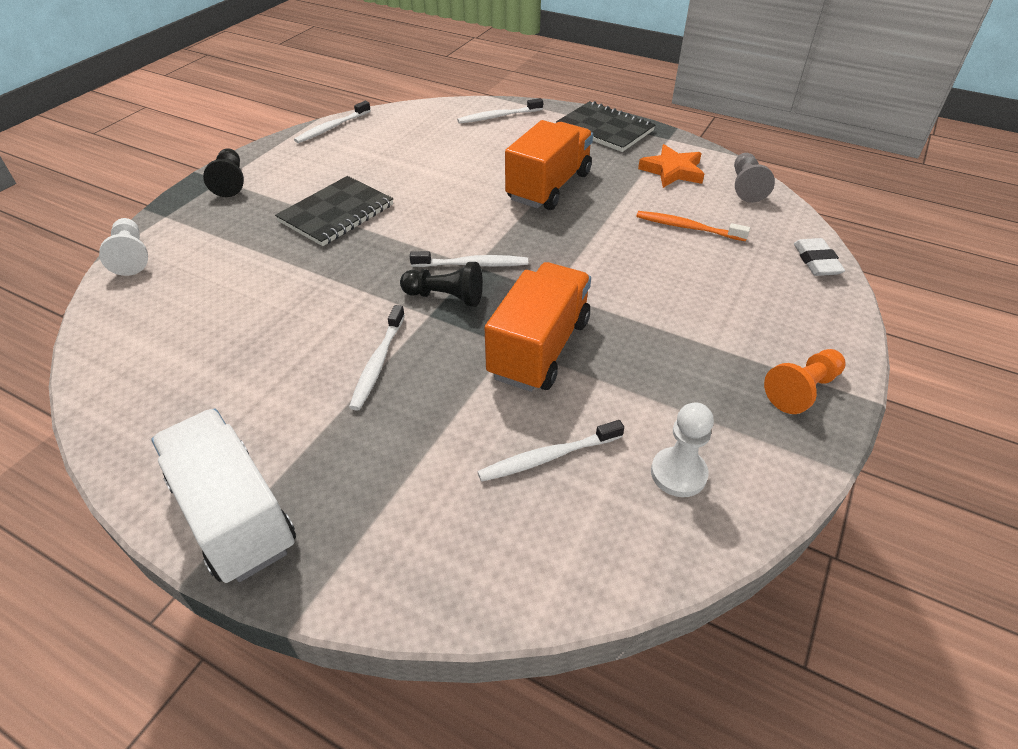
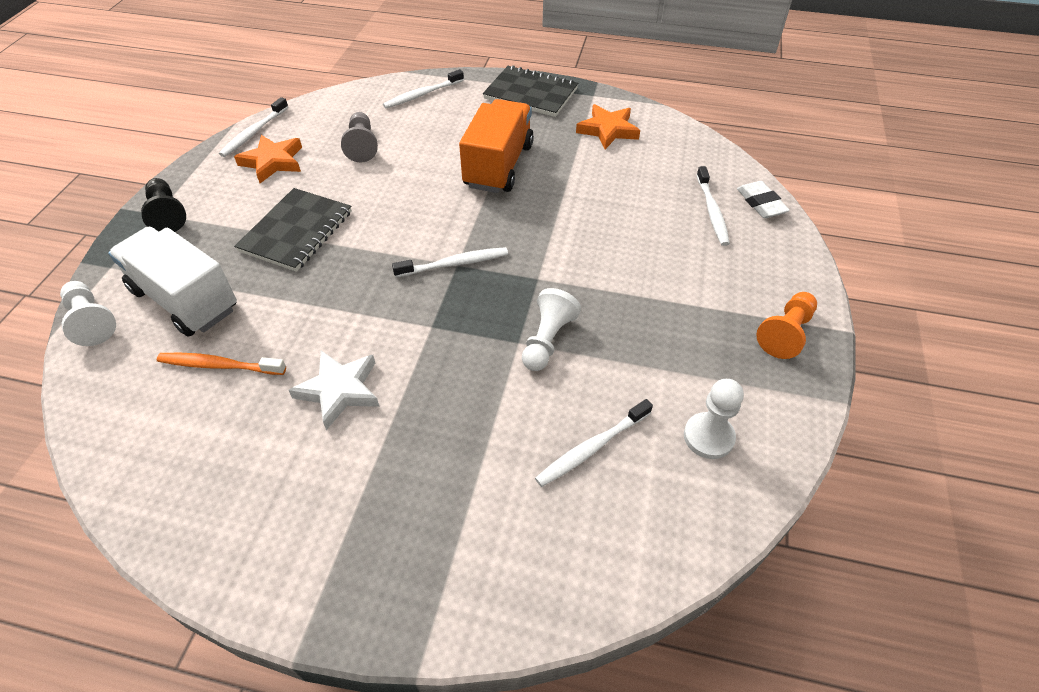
camera: 15 degrees left, 5 degrees up
(234, 514) = (318, 578): white truck -> white truck (185, 299)
(320, 354) = (339, 390): none -> white star
(339, 153) = (273, 162): none -> orange star
(378, 362) = (400, 387): white toothbrush -> white toothbrush (712, 211)
(445, 297) = (440, 304): black pawn -> none
(539, 348) = (547, 340): orange truck -> white pawn
(688, 227) = (640, 188): orange toothbrush -> orange toothbrush (220, 365)
(746, 187) = (678, 136): grey pawn -> grey pawn (362, 146)

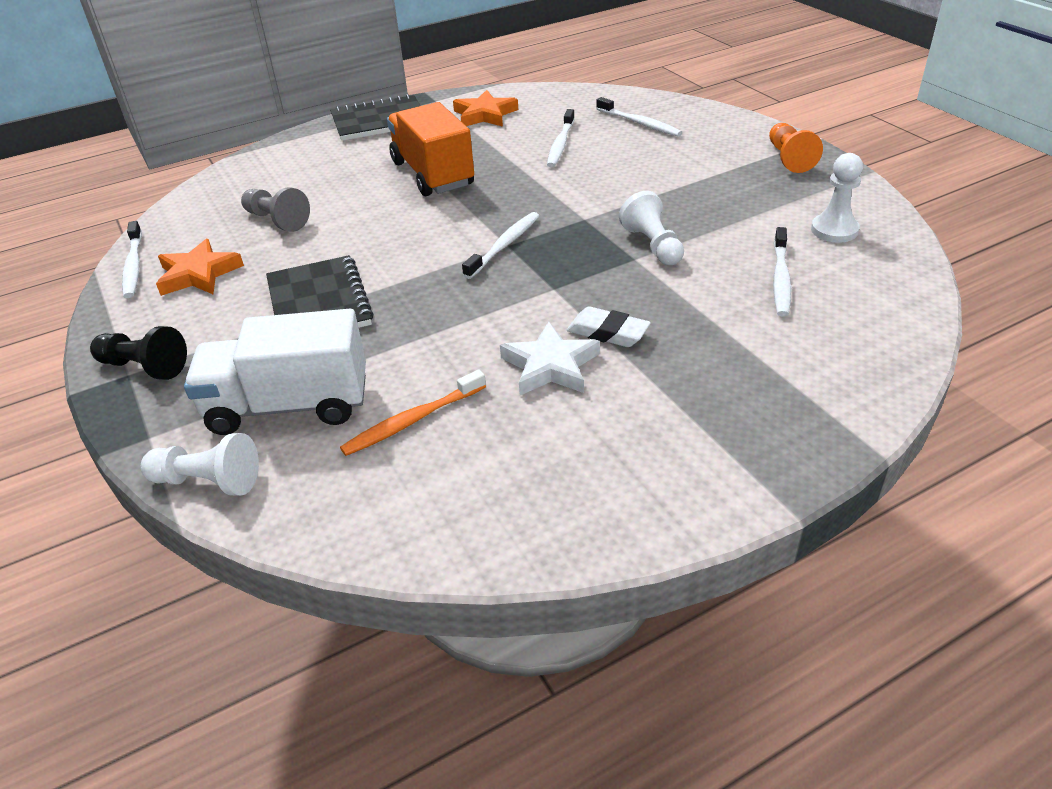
camera: 40 degrees left, 10 degrees down
(422, 94) = (275, 163): white toothbrush -> white toothbrush (560, 144)
(761, 203) = (663, 104): white eraser -> white eraser (608, 332)

